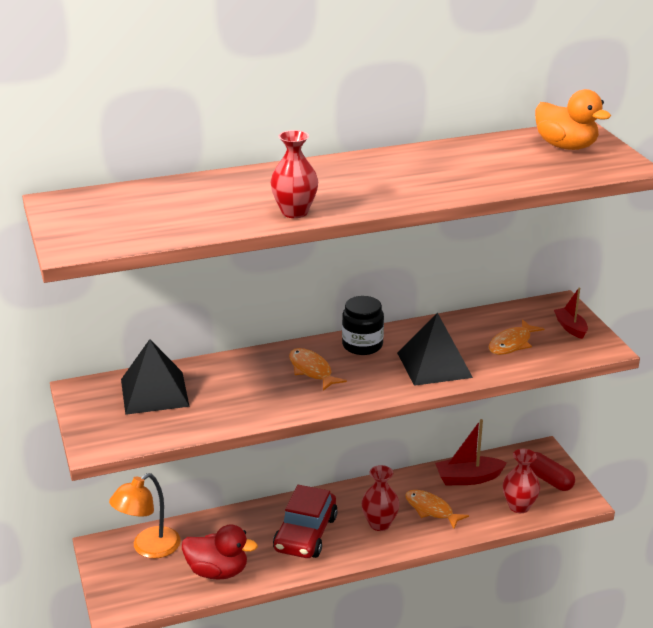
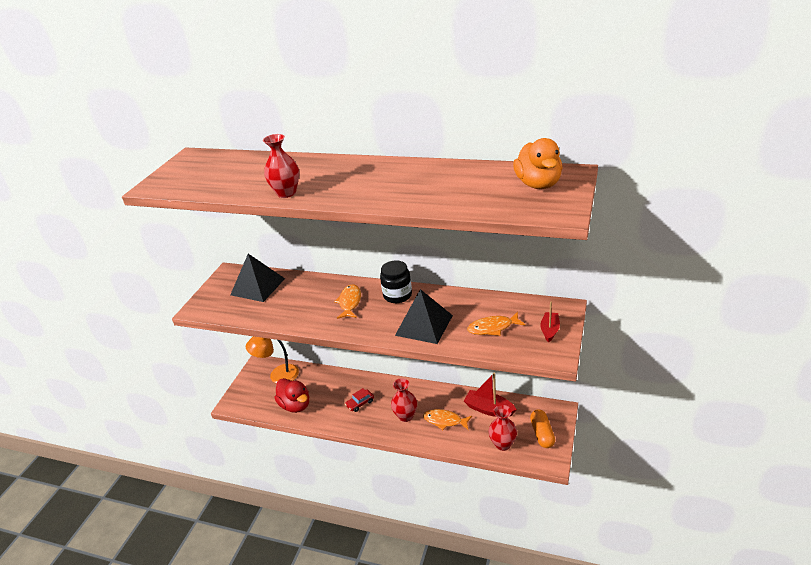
camera: 40 degrees right, 5 degrees up
(305, 533) = (360, 403): red car -> red car, size x0.47
(431, 510) = (445, 421): orange fish -> orange fish turned 60 degrees counterclockwise
(548, 479) = (542, 434): red capsule -> orange capsule

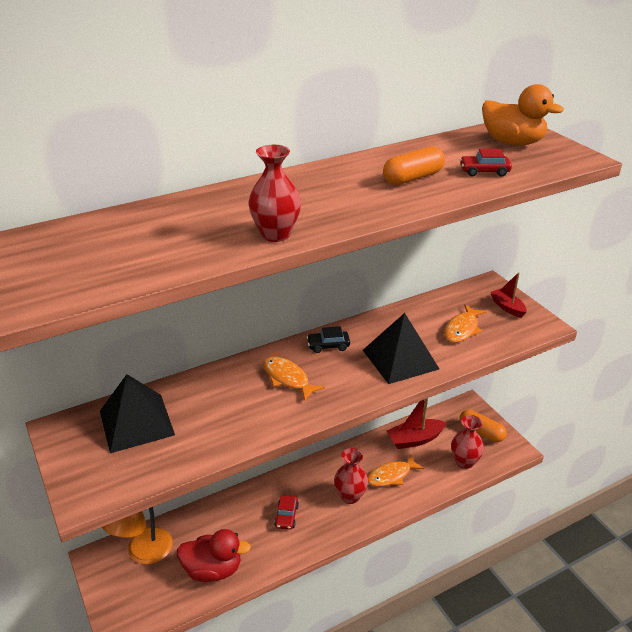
camera: 50 degrees left, 0 degrees up
(397, 295) = (328, 345): black jar -> black car
(418, 186) = (413, 178): none -> orange capsule
(470, 198) = (484, 171): none -> red car

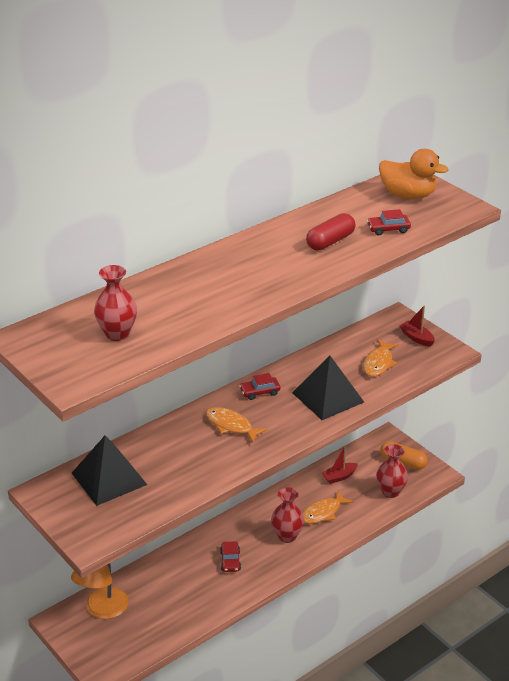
camera: 10 degrees left, 0 degrees up
(213, 570) = (173, 614): red duck -> none
(276, 234) = (235, 307): red vase -> red vase (117, 334)
(328, 345) = (259, 392): black car -> red car
(413, 178) = (330, 241): orange capsule -> red capsule
(415, 439) = (339, 477): red boat -> red boat, size x0.64

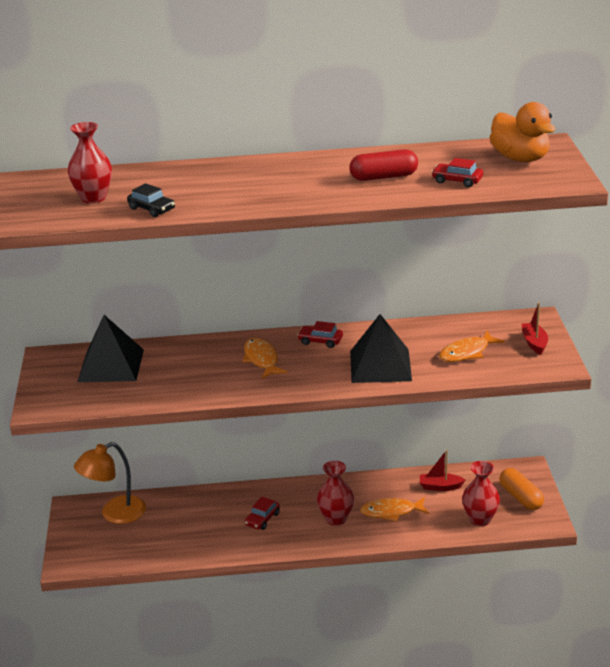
camera: 35 degrees right, 5 degrees down
(184, 329) = (151, 209): none -> black car

